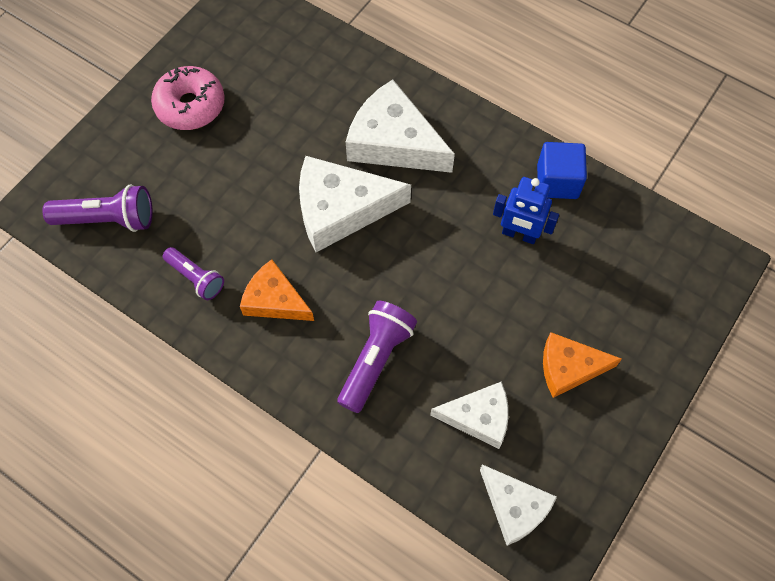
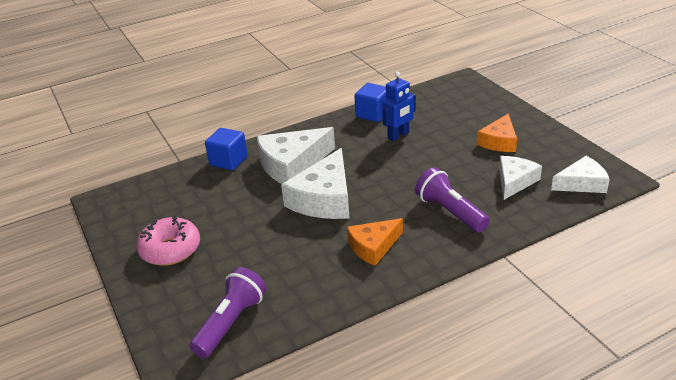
camera: 60 degrees left, 30 degrees down
(196, 278) = (325, 283): purple flashlight -> none
(368, 72) = (228, 161): none -> blue cube

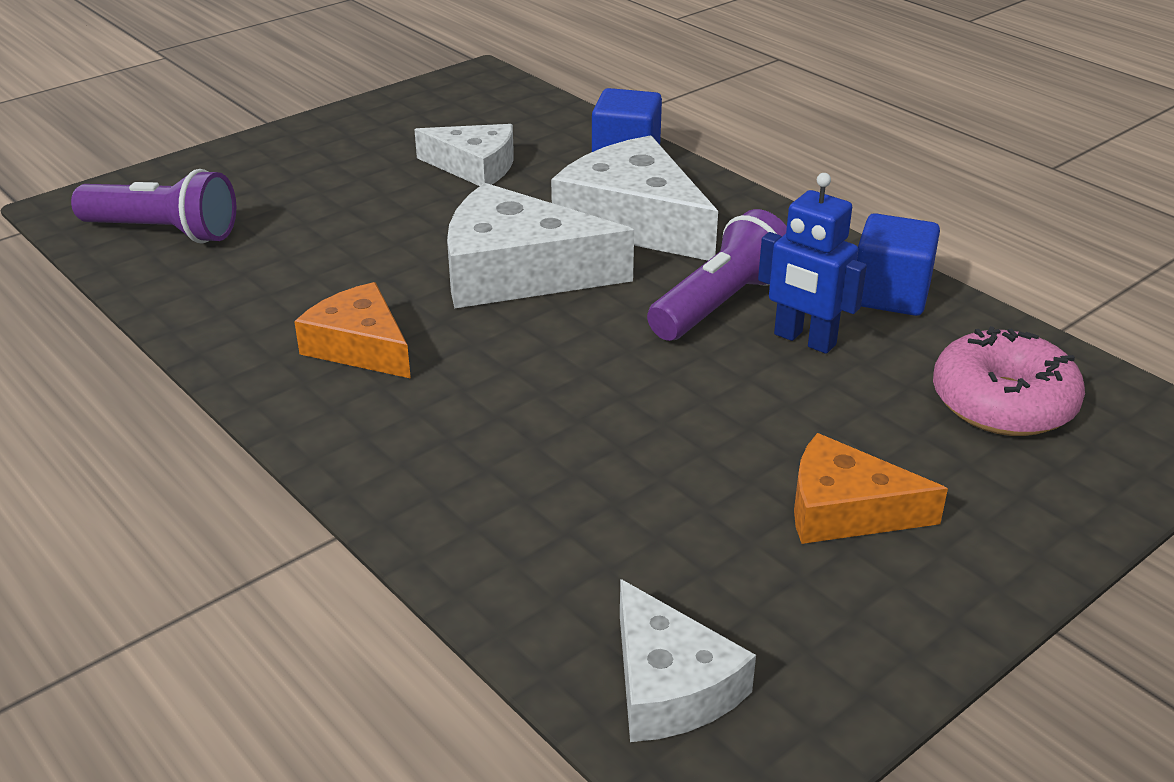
camera: 75 degrees right, 0 degrees up
(170, 249) = (351, 152): pink donut -> pink donut (1003, 403)
(450, 212) = (491, 439): purple flashlight -> purple flashlight (720, 304)
(514, 181) = (646, 543): white cheese -> white cheese (475, 166)

